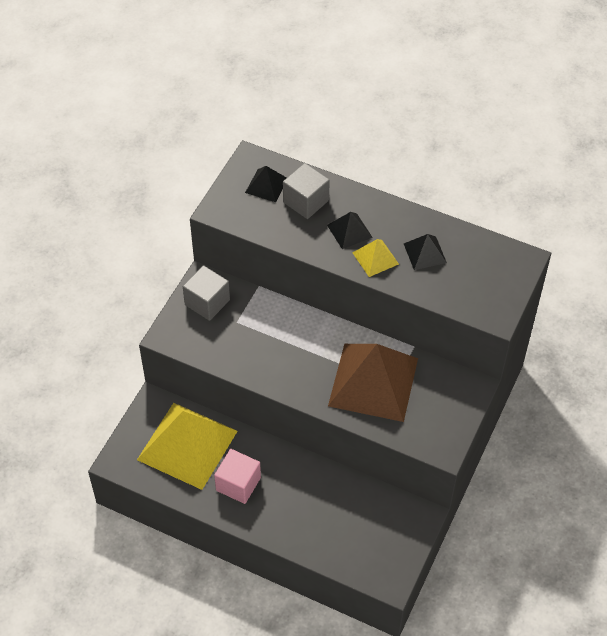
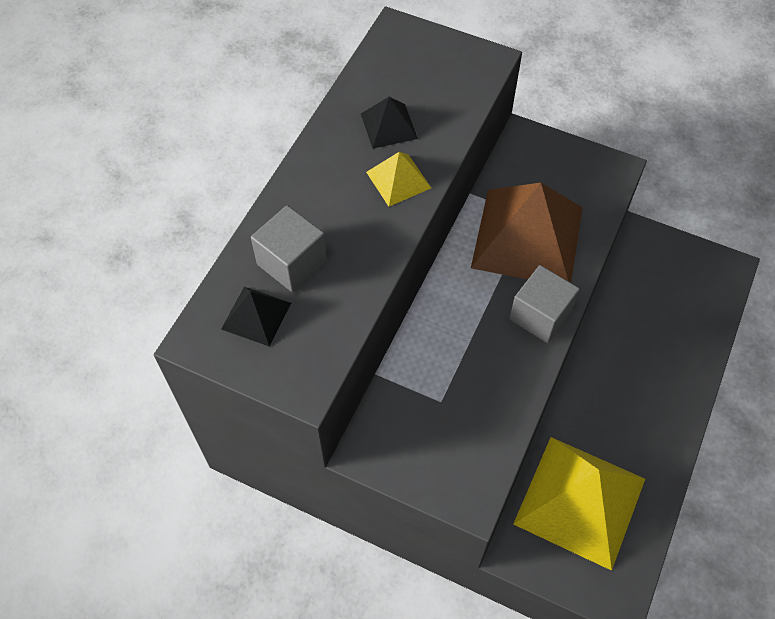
camera: 90 degrees left, 5 degrees up
(207, 302) = (407, 443): grey cube -> grey cube (540, 315)
(238, 484) = (630, 433): pink cube -> none
(349, 231) = (349, 209): black pyramid -> none

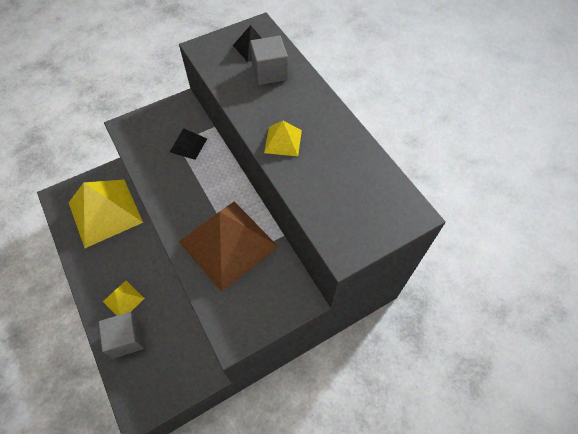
camera: 125 degrees right, 0 degrees up
(389, 126) = (327, 159): black pyramid -> black pyramid (188, 145)
(540, 315) = (177, 214): grey cube -> grey cube (126, 339)
(654, 373) = (123, 299): none -> yellow pyramid

